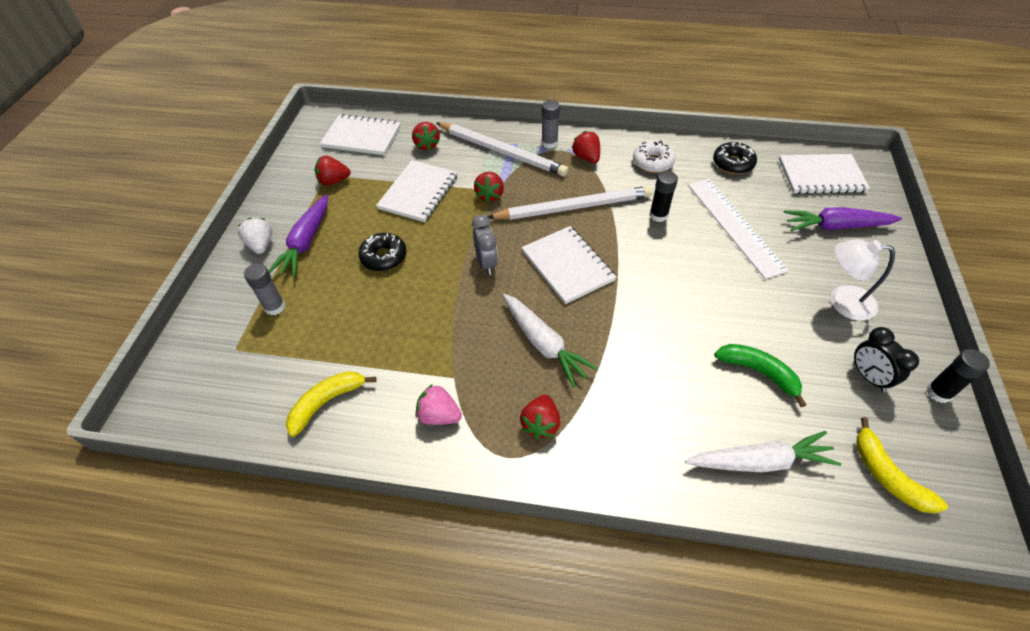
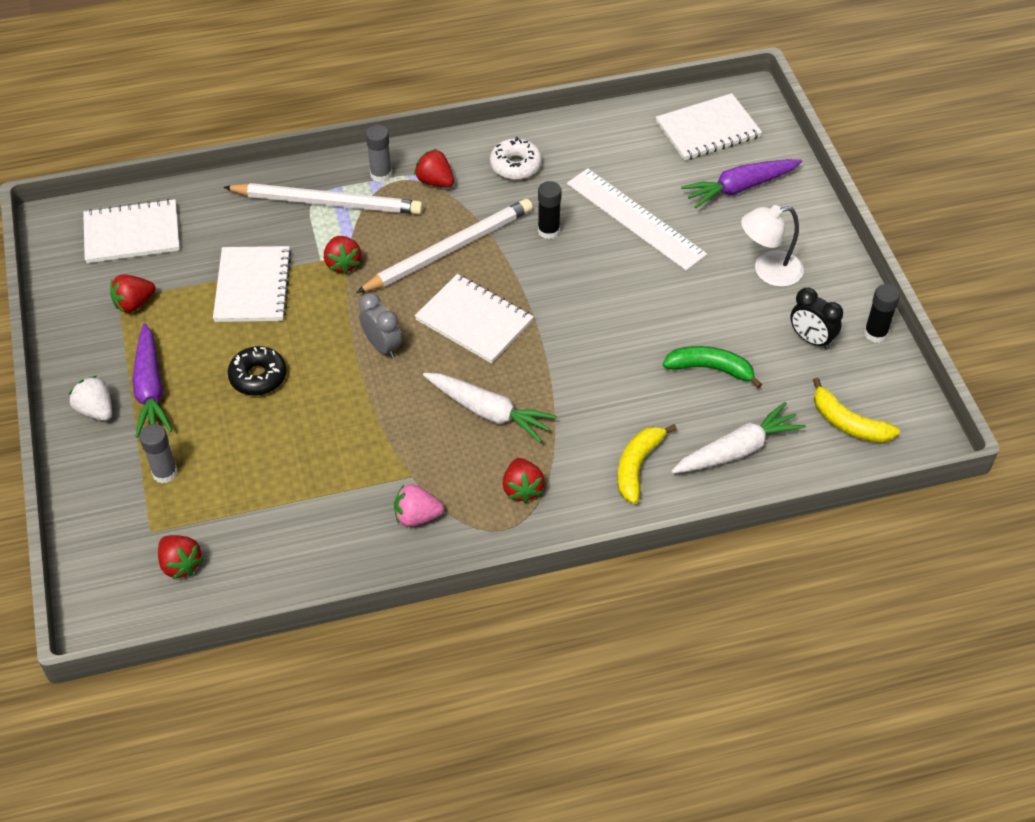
camera: 25 degrees left, 0 degrees up
(327, 402) = (291, 546): yellow banana -> yellow banana (637, 466)
(426, 145) = (226, 220): red strawberry -> red strawberry (180, 564)
(733, 163) = (607, 141): black donut -> none

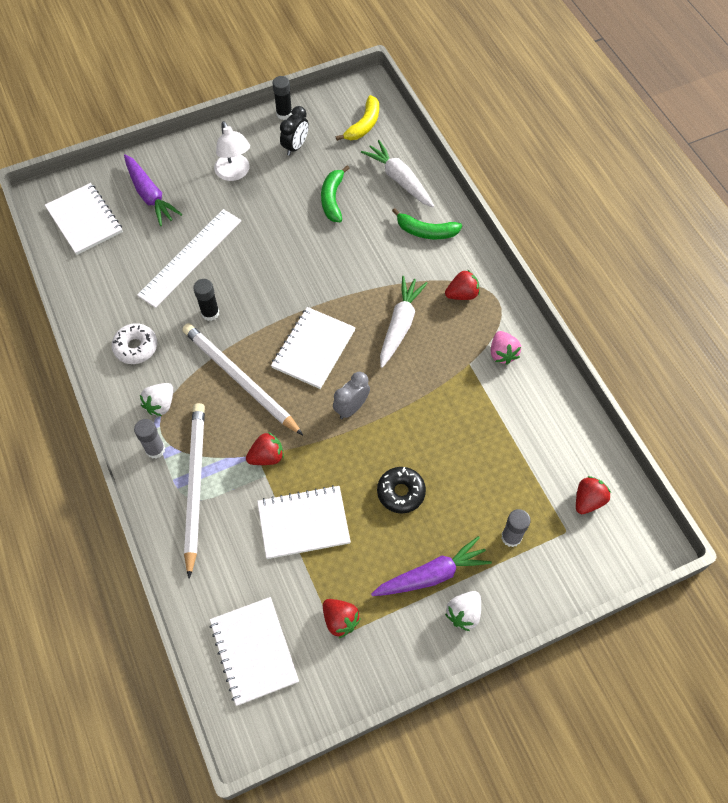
camera: 100 degrees left, 10 degrees up
(435, 181) = (160, 404): red strawberry -> white strawberry
(637, 466) = (426, 231): yellow banana -> green banana

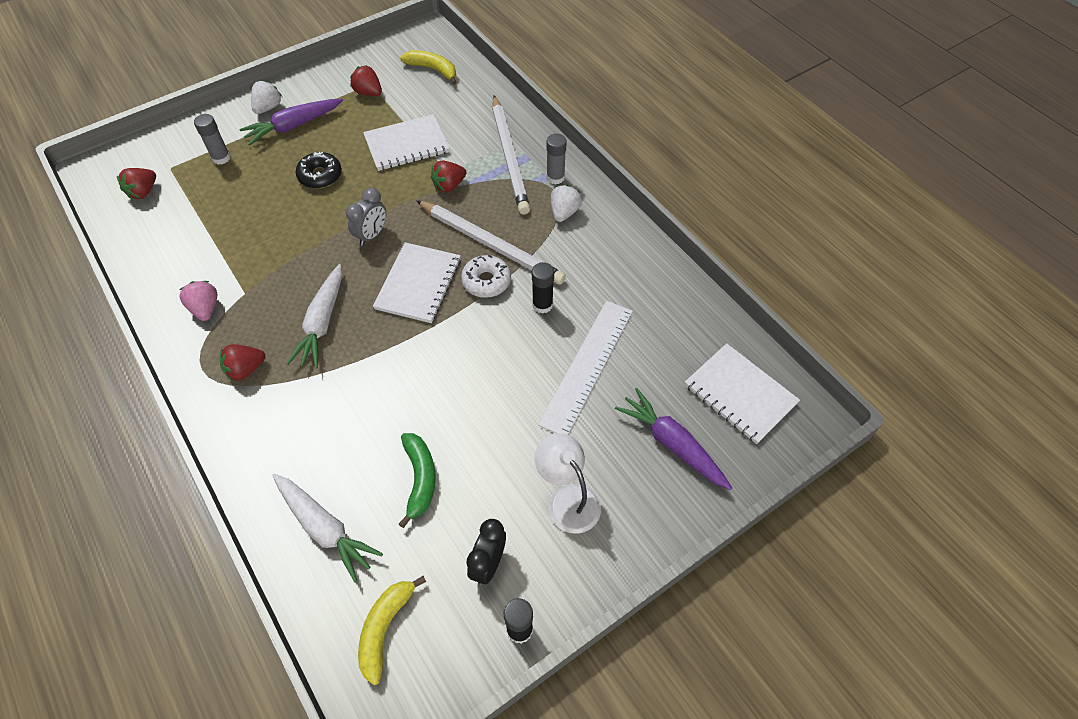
camera: 170 degrees right, 5 degrees down
(136, 347) = (610, 259): white donut -> white donut (486, 281)
(254, 651) = (433, 69): white notebook -> yellow banana
(426, 231) = (287, 448): green banana -> none

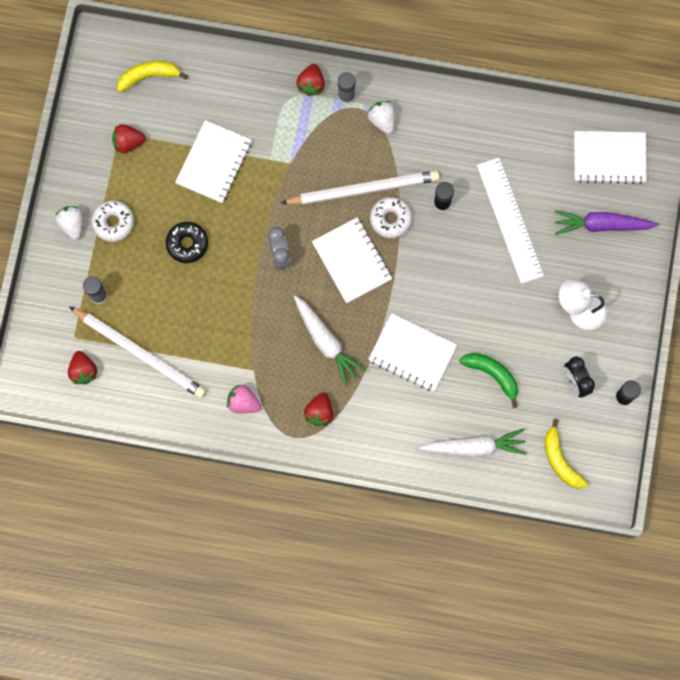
camera: 45 degrees left, 20 degrees up
(293, 126) = (113, 223): purple carrot -> white donut
(375, 394) = (412, 353): none -> white notebook
(449, 186) = (284, 169): red strawberry -> red strawberry (311, 84)
(509, 157) = (296, 107): white pencil -> white pencil (140, 353)

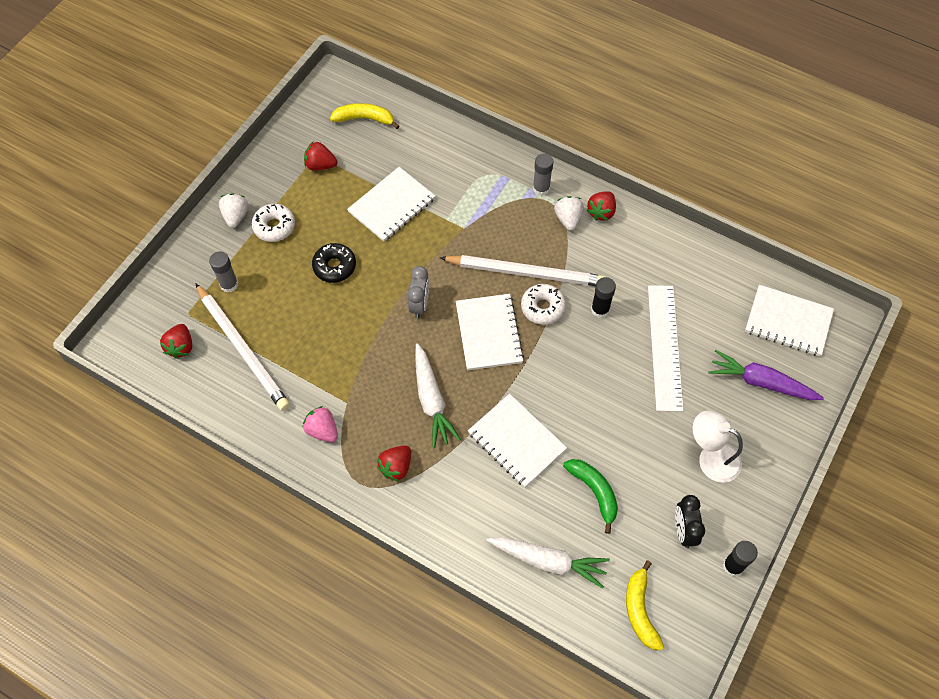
camera: 20 degrees right, 15 degrees down
(311, 84) = (511, 169): red strawberry -> red strawberry (601, 212)

